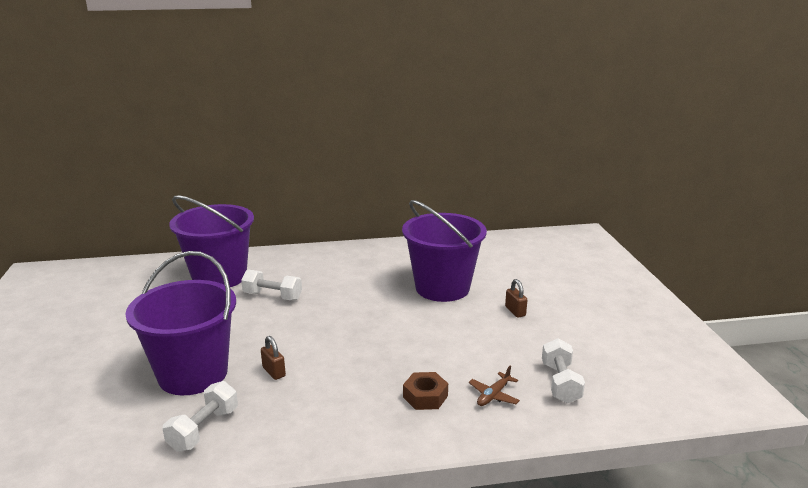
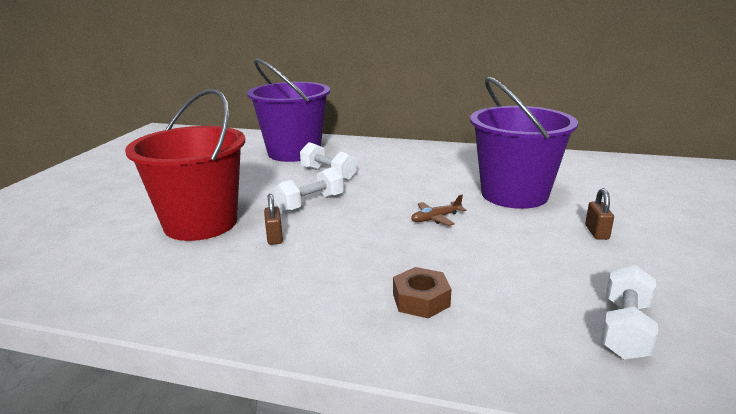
camera: 25 degrees right, 0 degrees up
(193, 374) = (201, 223): purple bucket -> red bucket
(204, 429) = (164, 274): white dumbbell -> white dumbbell (310, 204)
(493, 395) = (513, 321): brown plane -> brown plane (435, 218)

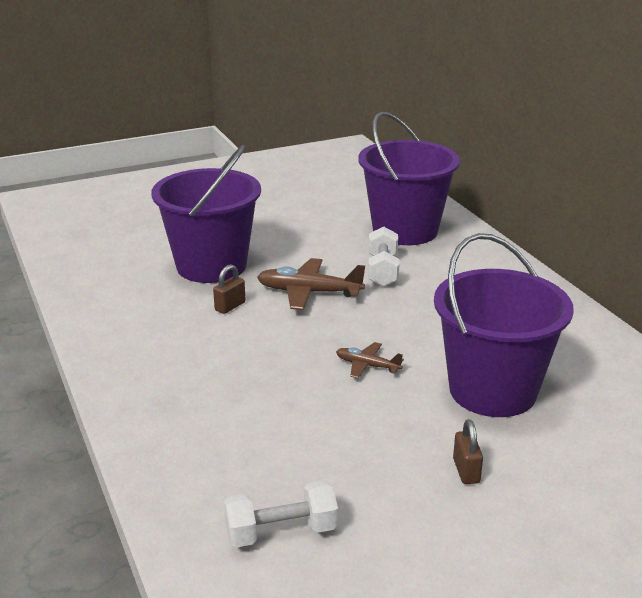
camera: 50 degrees right, 5 degrees up
(201, 223) = (211, 266): red bucket -> purple bucket
(310, 204) = (308, 292): white dumbbell -> brown plane
(421, 300) = (214, 413): brown nut -> none
(596, 232) = (466, 471): brown padlock -> brown padlock turned 60 degrees counterclockwise

